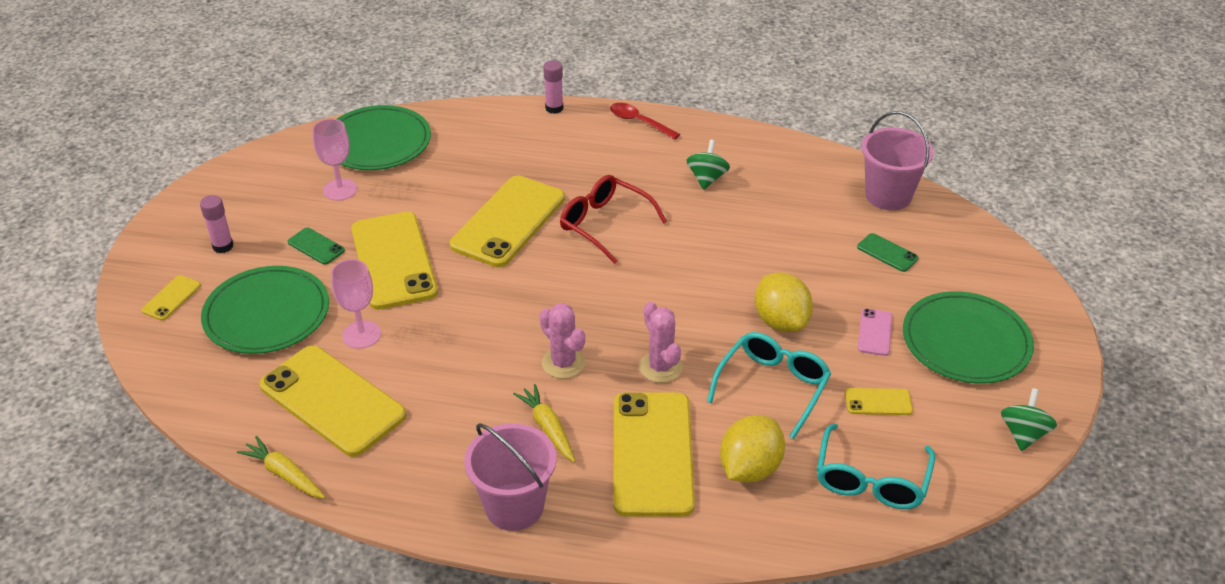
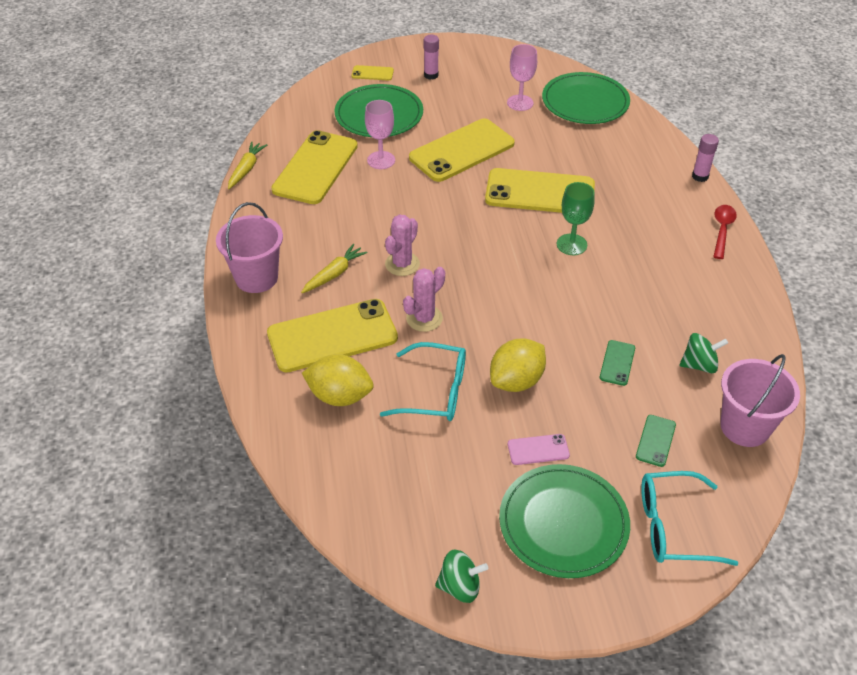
camera: 70 degrees right, 5 degrees up
(316, 246) = (455, 112): green phone -> green phone (617, 363)
(604, 224) = (571, 244): red glasses -> green goblet
(707, 178) = (675, 291): green spinning top -> green spinning top (699, 365)
(871, 480) = (357, 477): turquoise glasses -> turquoise glasses (673, 527)
(878, 402) = (450, 467): yellow phone -> none

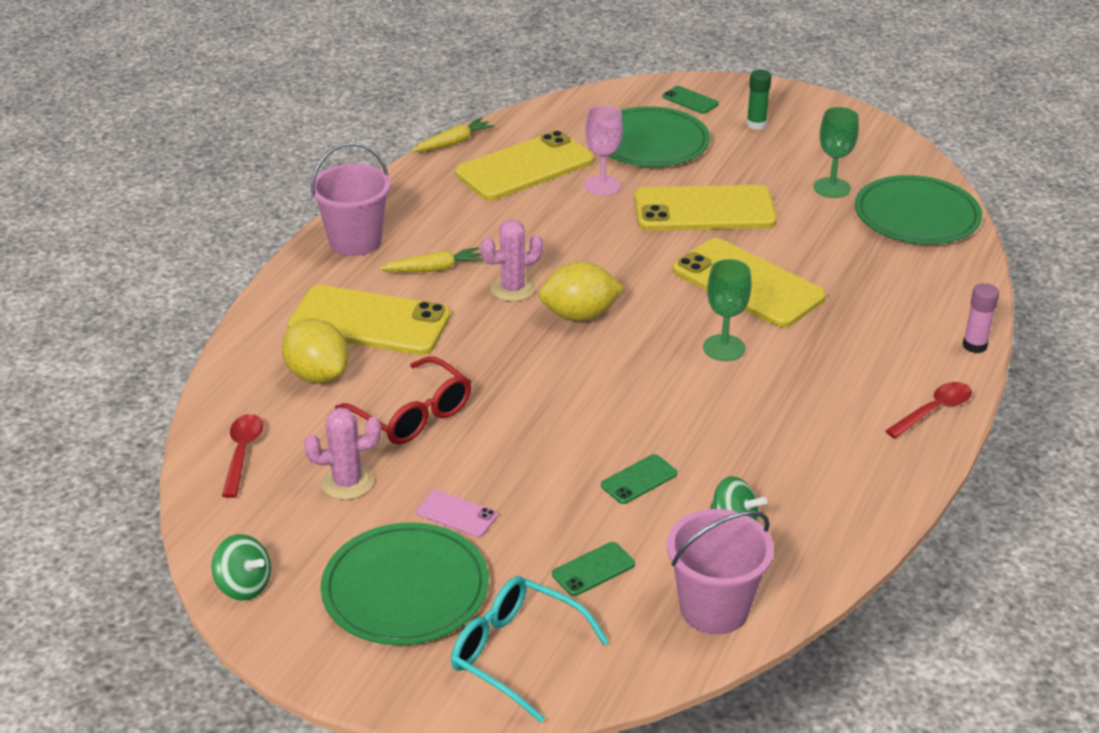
camera: 35 degrees right, 10 degrees down
(351, 485) = (242, 453): none -> red spoon
(372, 73) = (690, 100): yellow phone -> green phone
(424, 318) = (478, 346): pink cactus -> pink cactus (347, 482)
(431, 75) = (756, 124): pink glue stick -> green glue stick
(435, 392) = (413, 415): turquoise glasses -> red glasses
(516, 381) = (507, 444): yellow lemon -> yellow lemon (579, 315)
(520, 103) = (831, 188): pink goblet -> green goblet

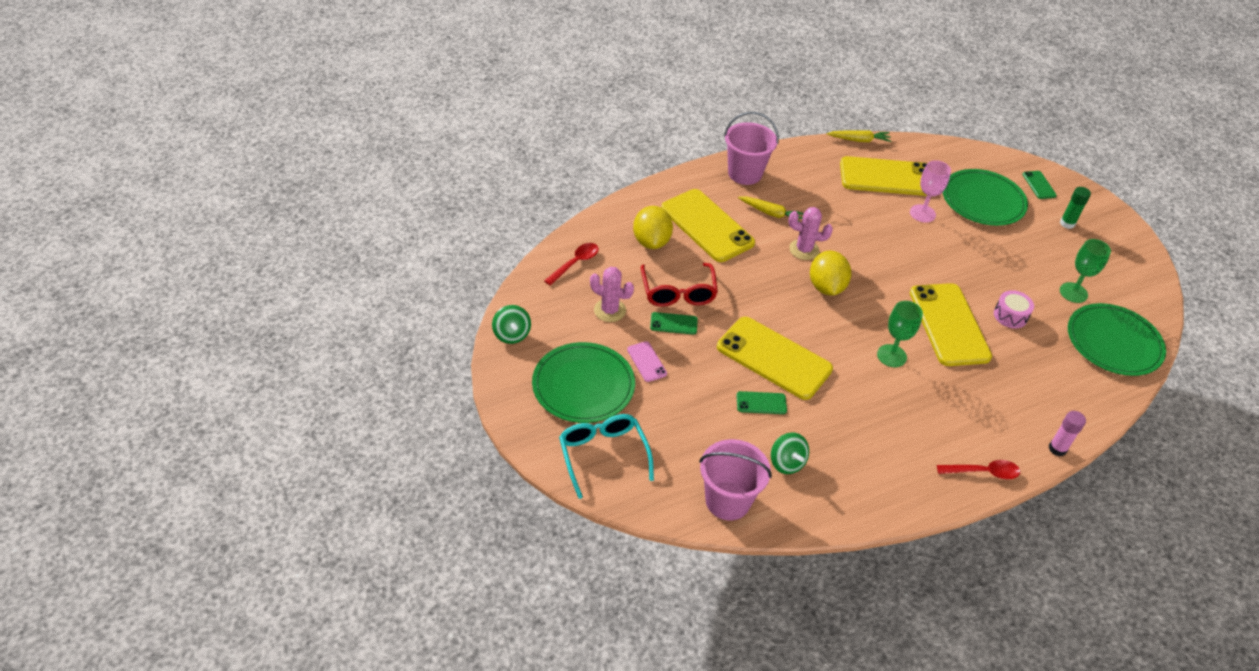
camera: 35 degrees right, 10 degrees up
(579, 315) = (826, 287): yellow lemon -> yellow lemon turned 60 degrees clockwise
(593, 569) = (686, 437): green phone -> green phone (673, 323)
(704, 210) = (971, 262): yellow phone -> yellow phone (774, 358)
(797, 242) = (1010, 316): none -> pink drum

